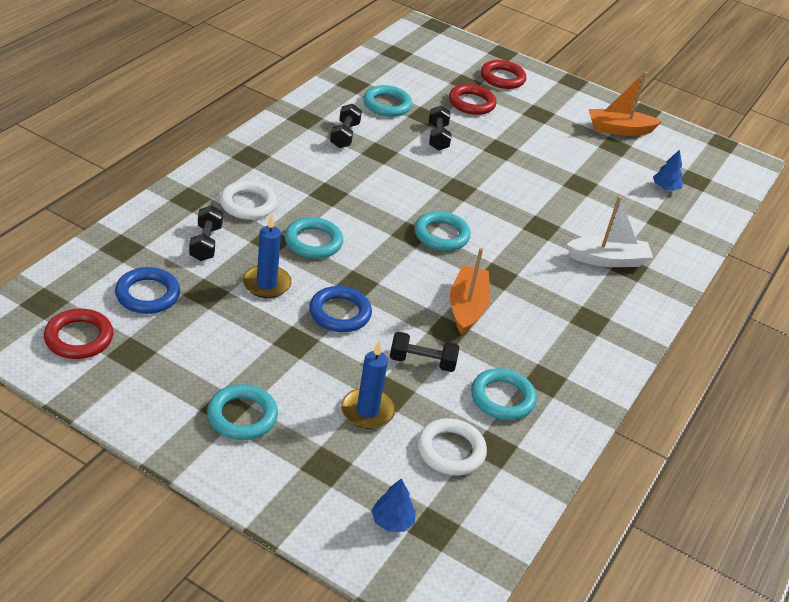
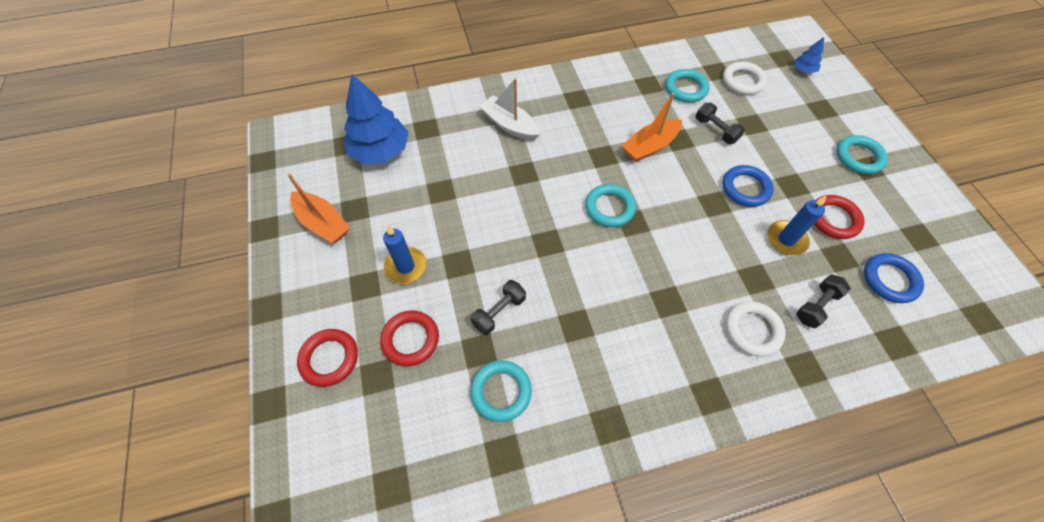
camera: 130 degrees left, 20 degrees up
(79, 338) = (958, 269): red ring -> red ring (833, 219)
(313, 242) = (721, 257): turquoise ring -> none
(344, 135) = (589, 369): black dumbbell -> none
(367, 411) = (776, 122): blue candle -> blue candle (406, 266)
(665, 188) = (380, 151): blue tree -> blue tree, size x2.25

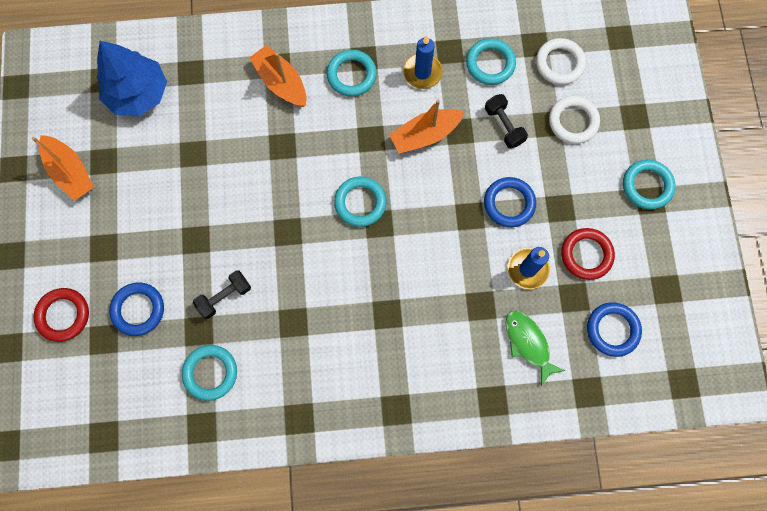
camera: 10 degrees right, 15 degrees up
(406, 266) = (145, 234): blue candle -> blue candle (422, 72)
(410, 339) = (138, 309): red ring -> blue ring
(510, 125) = (281, 82): white boat -> orange boat
(570, 112) = (351, 75): none -> turquoise ring
(752, 330) = (457, 356): white ring -> white ring (573, 121)
(803, 70) = (636, 59): blue tree -> none
(816, 306) = (528, 343): black dumbbell -> green fish

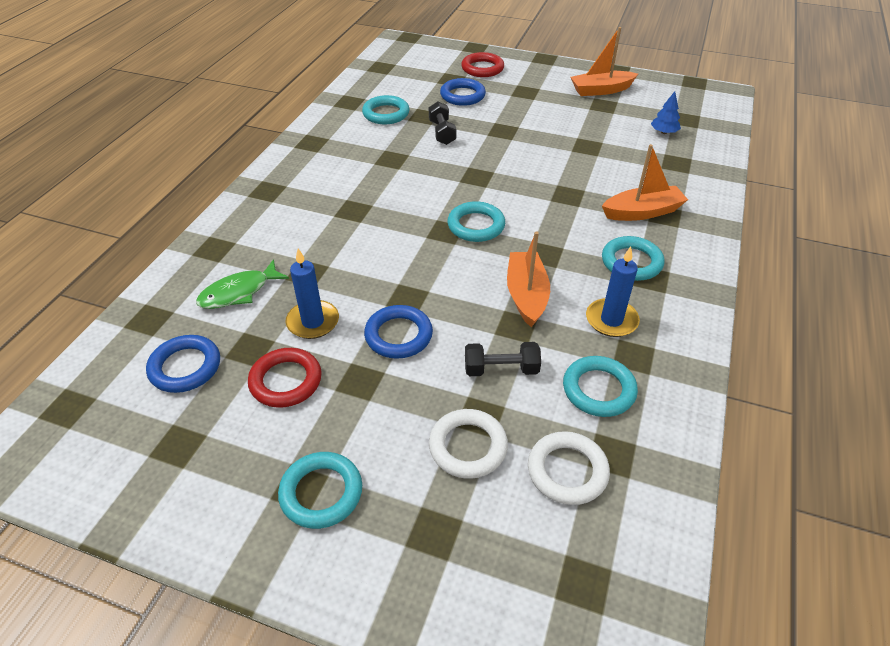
camera: 115 degrees right, 30 degrees down
(138, 93) = (664, 132): blue tree -> blue tree, size x0.44
(528, 343) = (239, 292): green fish -> green fish turned 150 degrees clockwise

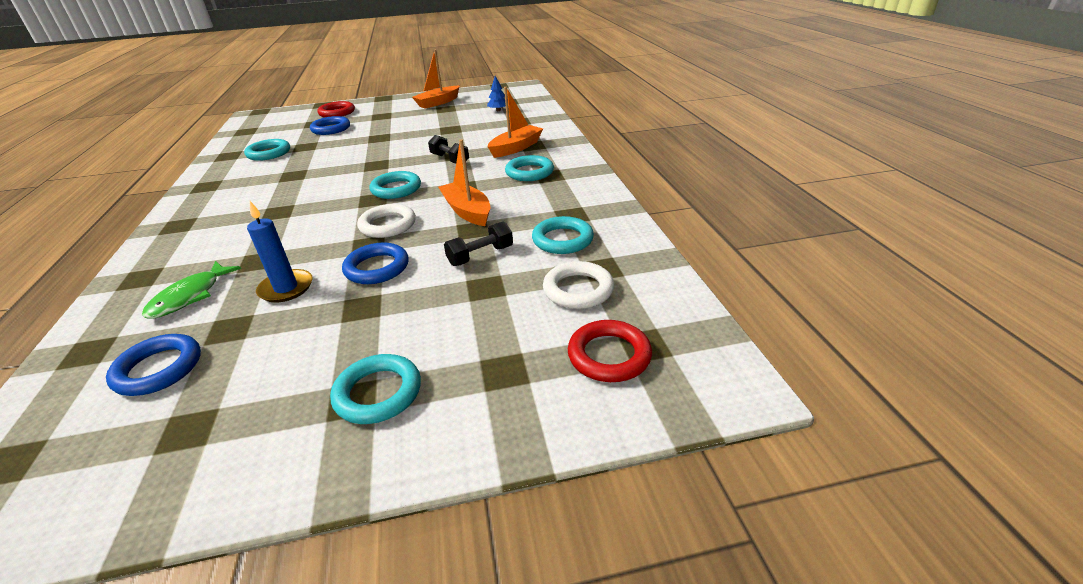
camera: 30 degrees left, 10 degrees down
(286, 381) = (285, 335): red ring -> red ring (609, 355)
(442, 132) = (328, 151): black dumbbell -> black dumbbell (450, 159)
(468, 447) = (490, 308): white ring -> white ring (388, 225)
(611, 320) = (540, 203): blue candle -> none

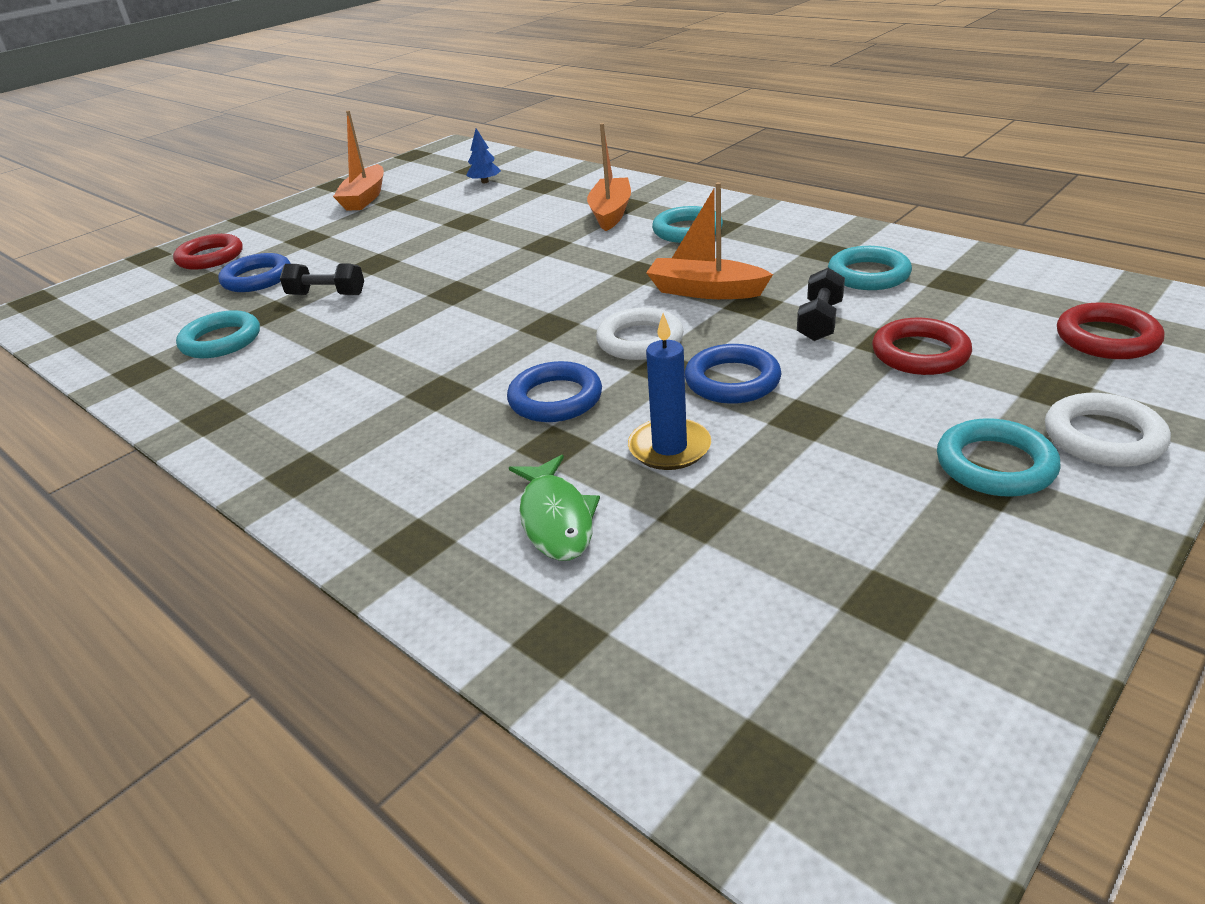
camera: 35 degrees left, 0 degrees up
(158, 369) = (711, 589): blue ring -> blue ring (555, 399)
(396, 189) = (555, 304): turquoise ring -> none
(450, 159) = (551, 252): black dumbbell -> black dumbbell (327, 295)
(486, 302) = (920, 353): none -> red ring
(578, 289) = (975, 306): white ring -> white ring (1103, 437)

